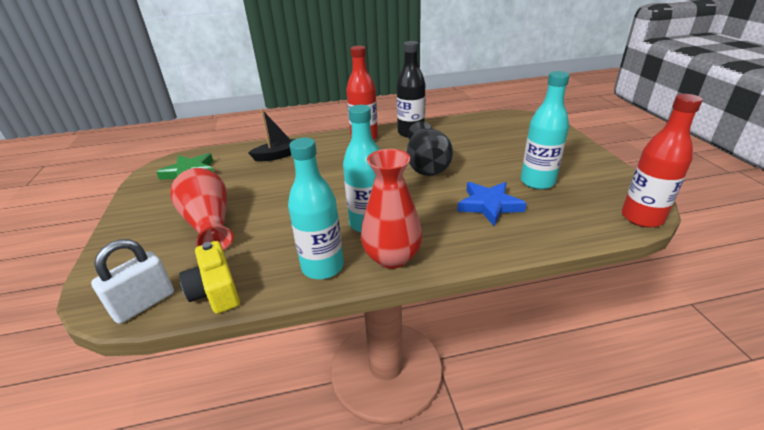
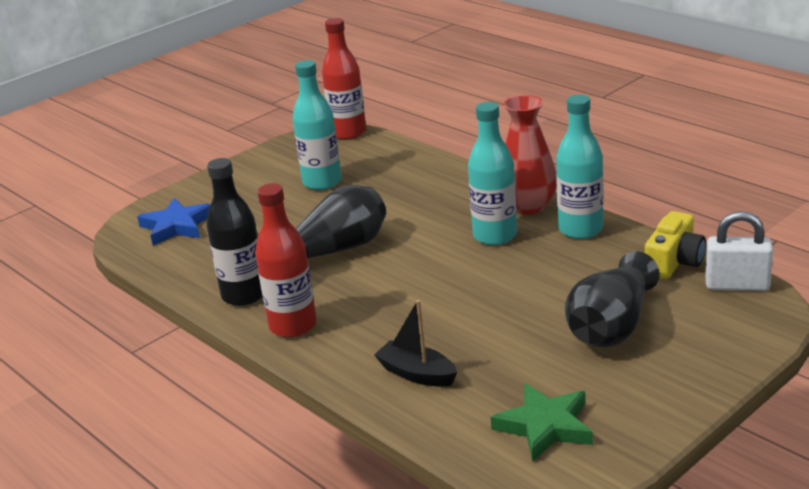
camera: 120 degrees left, 5 degrees down
(209, 223) = (612, 326): red vase -> black vase
(489, 205) = (394, 192): blue star -> blue star (176, 226)

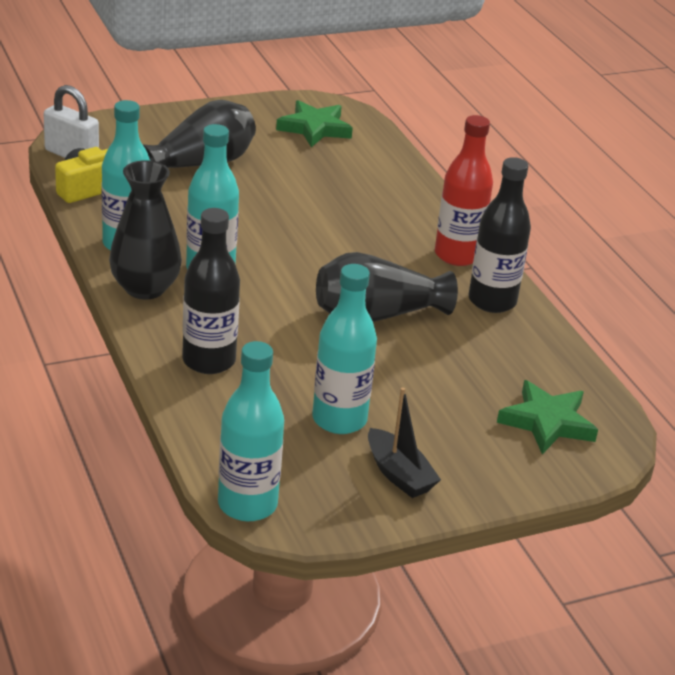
camera: 165 degrees left, 5 degrees up
(176, 226) = (547, 422): blue star -> green star
(348, 133) = (247, 504): red bottle -> turquoise bottle
(417, 374) = (376, 185): black boat -> black boat (399, 474)
(434, 182) = (209, 361): none -> black bottle
(527, 206) = (145, 288): red vase -> black vase

